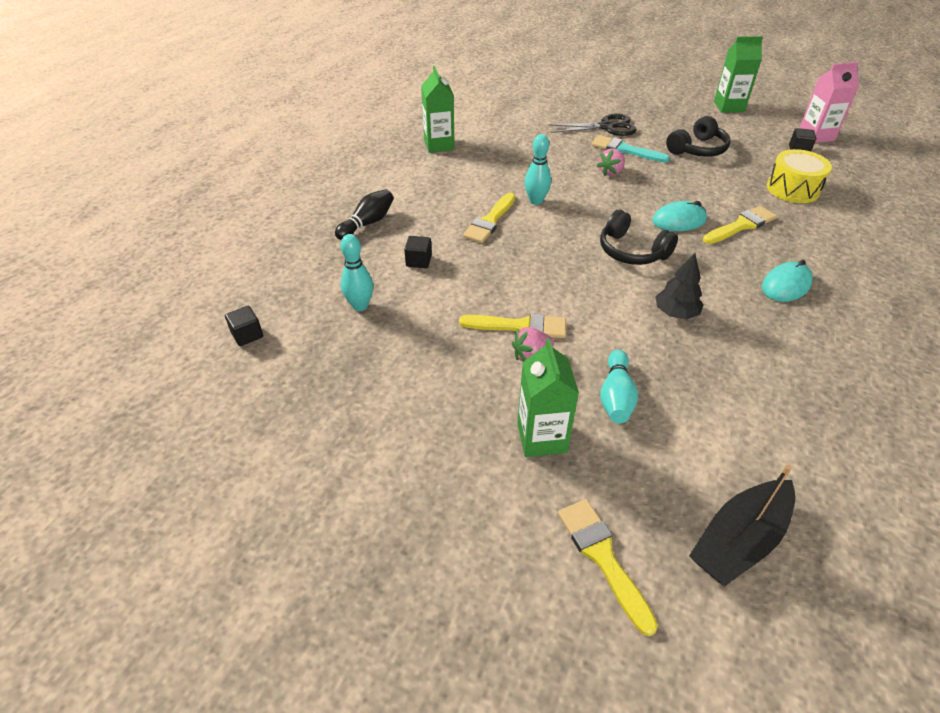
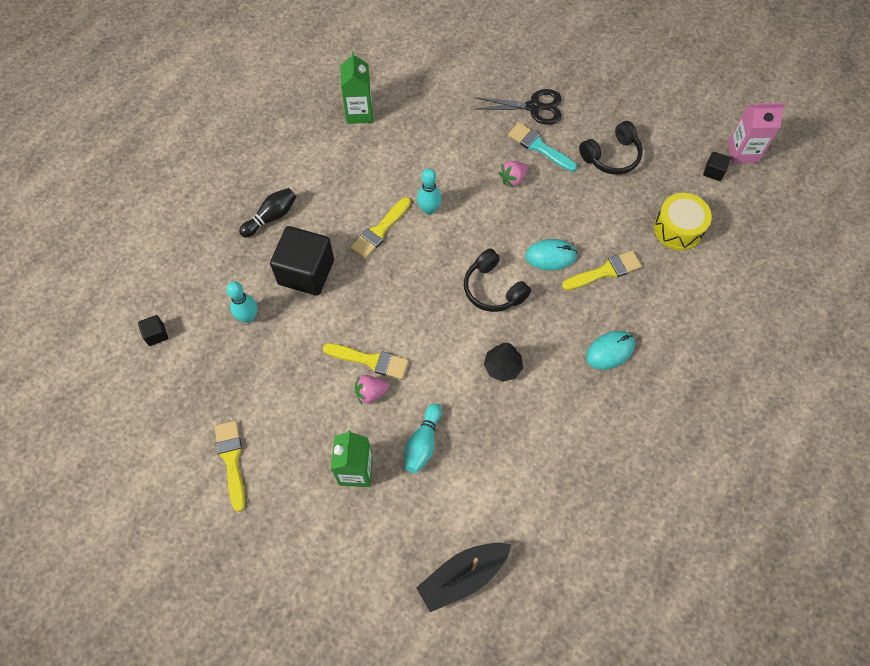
camera: 10 degrees right, 20 degrees up
(419, 261) = (306, 272): black cube -> black cube, size x2.32
(602, 557) = (367, 572): yellow brush -> yellow brush (232, 460)
(729, 106) = (674, 90): green carton -> none

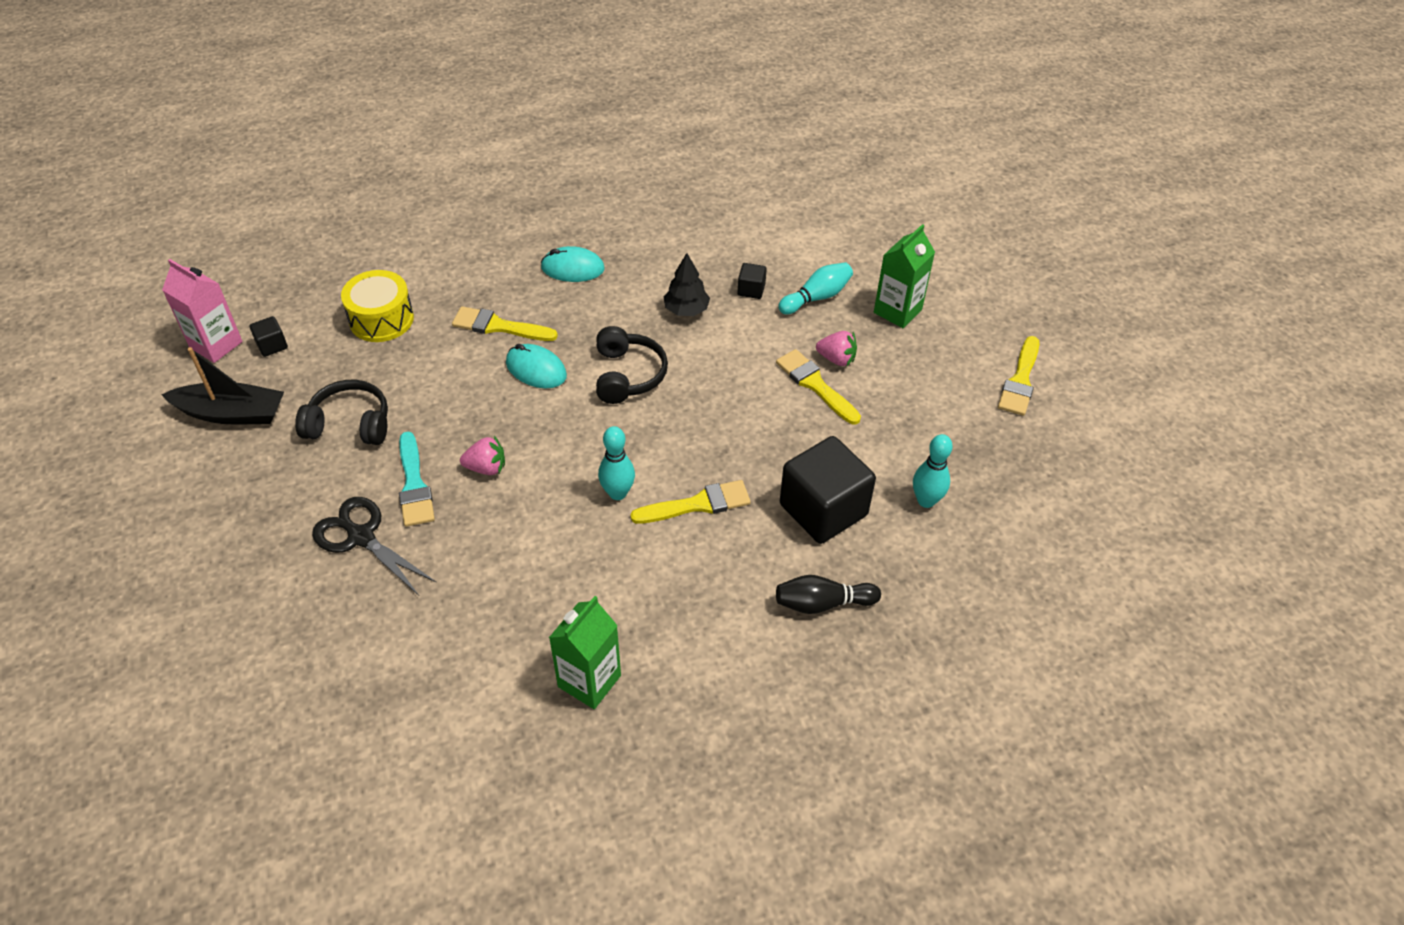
camera: 145 degrees left, 15 degrees down
(156, 334) = (1052, 544): black cube -> black cube (751, 290)
(463, 576) = (855, 206): black boat -> black boat (232, 413)

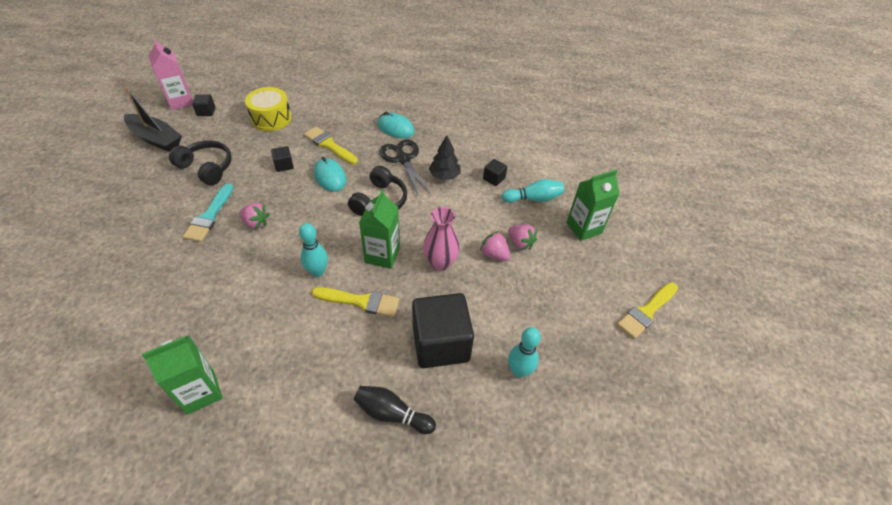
camera: 25 degrees right, 0 degrees up
(361, 537) = (156, 234): black scissors -> black scissors (403, 159)
(458, 378) = (284, 165): none -> black cube
(682, 440) = (382, 255): none -> green carton
(759, 421) = (440, 263): none -> pink vase
(815, 385) = (494, 254): yellow brush -> pink strawberry

